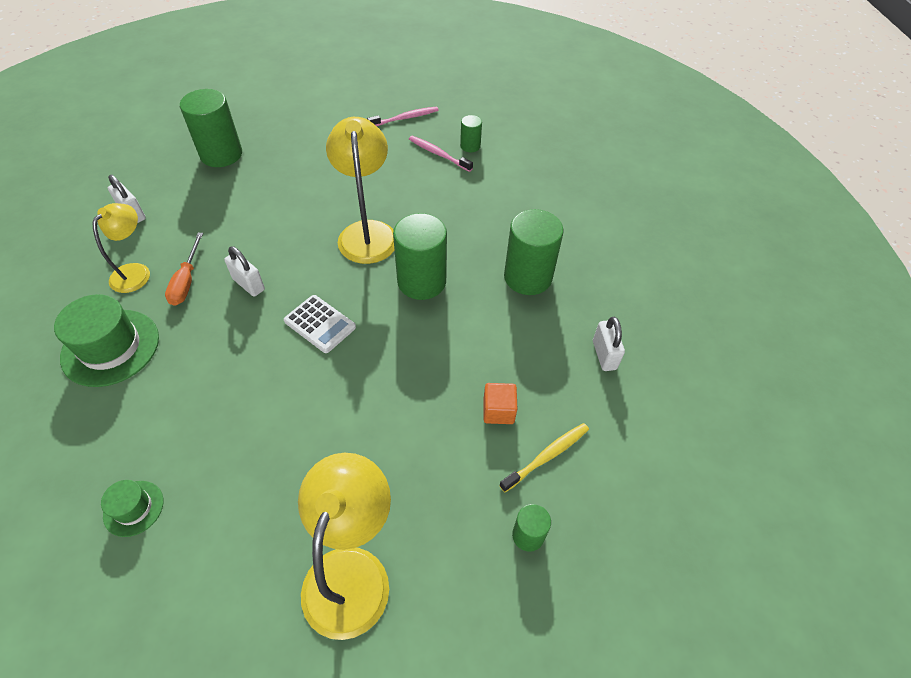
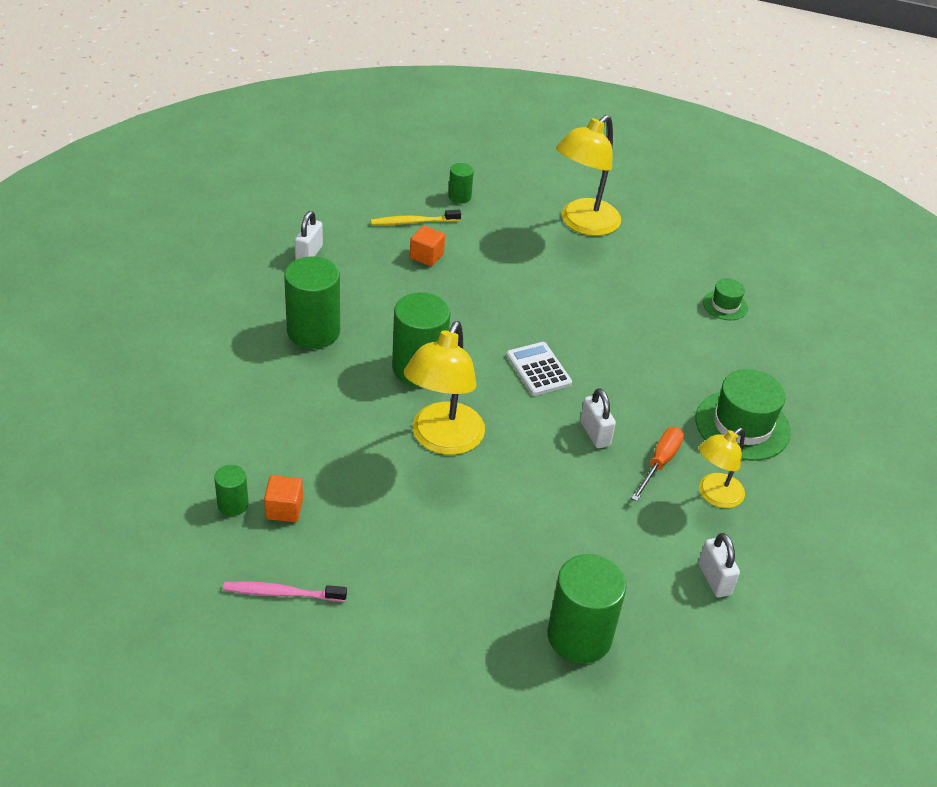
camera: 155 degrees left, 10 degrees down
(438, 154) = (284, 509): pink toothbrush -> orange cube

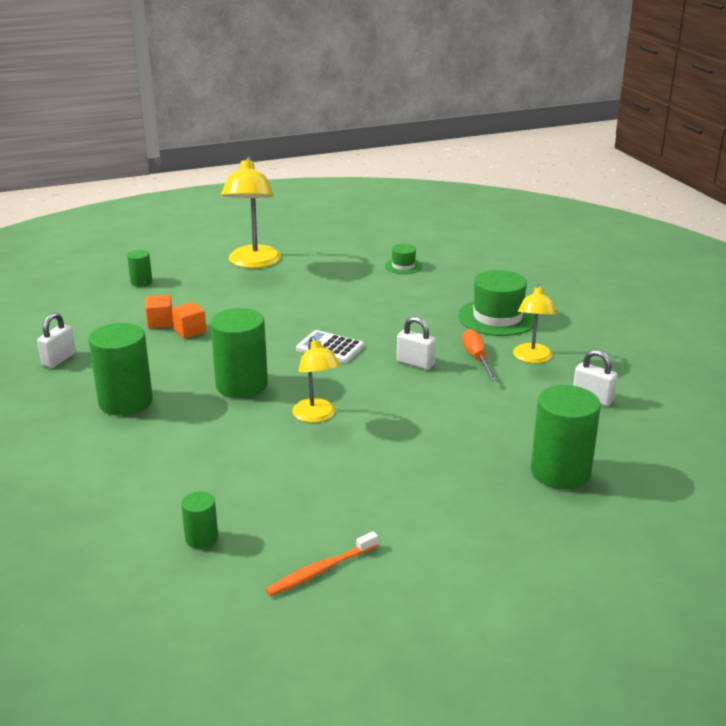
camera: 35 degrees left, 15 degrees down
(282, 593) = (321, 570): pink toothbrush -> orange toothbrush
(284, 509) = (250, 518): orange cube -> orange cube (190, 331)
(309, 254) = (59, 359): white padlock -> white padlock turned 45 degrees clockwise
(413, 222) = (123, 308): yellow toothbrush -> none
(442, 440) = (316, 416): yellow lamp -> yellow lamp, size x0.62

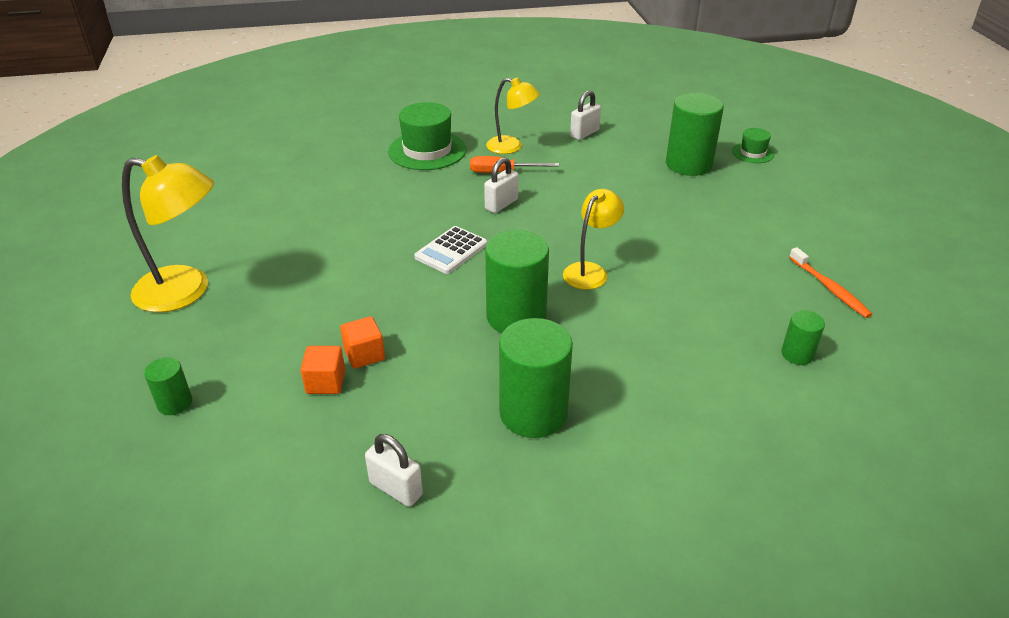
camera: 80 degrees left, 10 degrees up
(316, 416) = (590, 271): yellow lamp -> yellow lamp turned 45 degrees counterclockwise
(403, 266) = (277, 185): green hat -> green hat (752, 153)

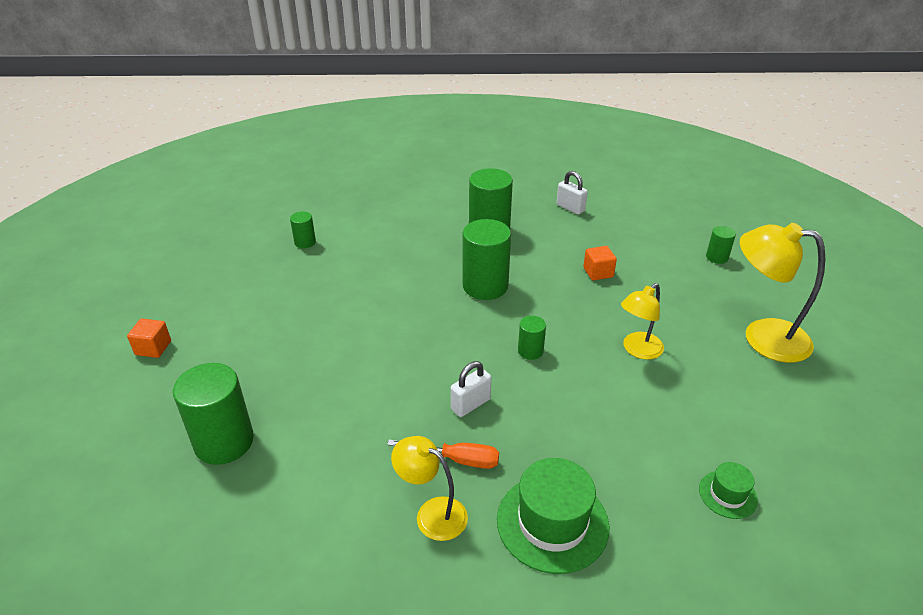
camera: 170 degrees left, 0 degrees up
(326, 382) = (621, 259): orange cube -> orange cube (153, 348)
(451, 251) = (530, 351): white calculator -> green cylinder
(584, 133) = (316, 532): white padlock -> none
(590, 271) = (412, 316): yellow lamp -> yellow lamp (638, 350)
(752, 153) = (128, 453): green hat -> green hat (727, 494)
(829, 288) = (234, 281): orange toothbrush -> none

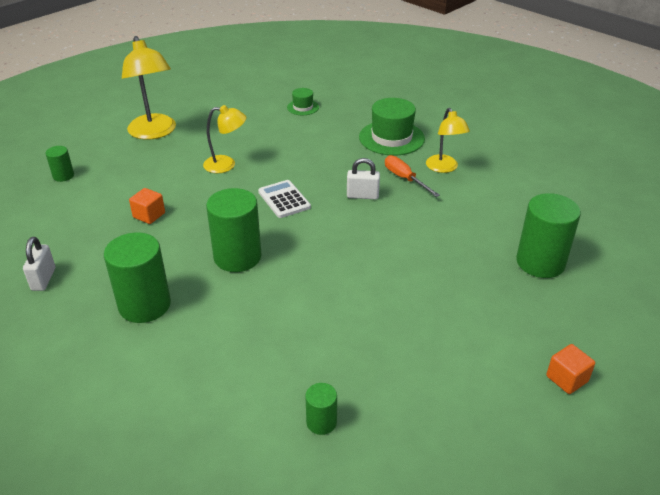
camera: 135 degrees left, 0 degrees up
(530, 351) = (284, 199): green cylinder -> white calculator

